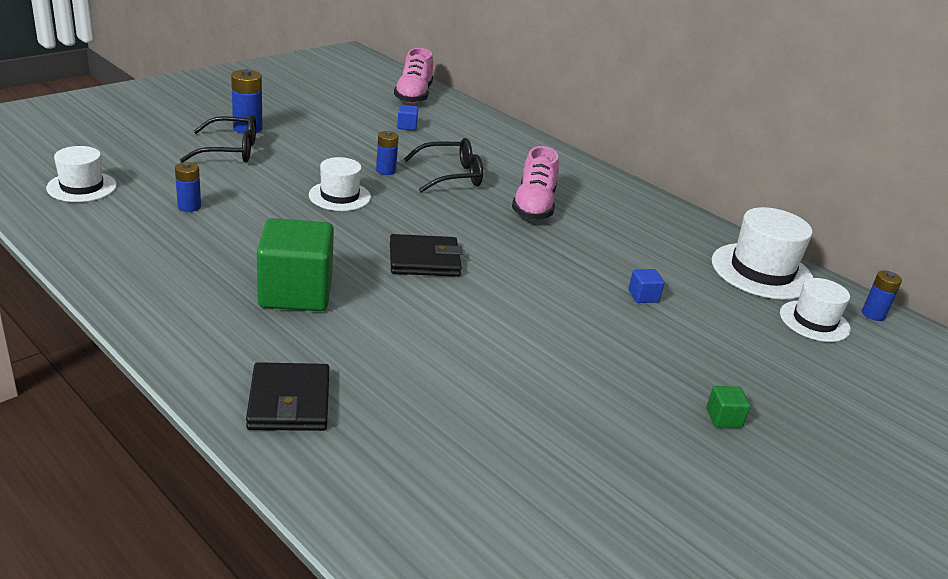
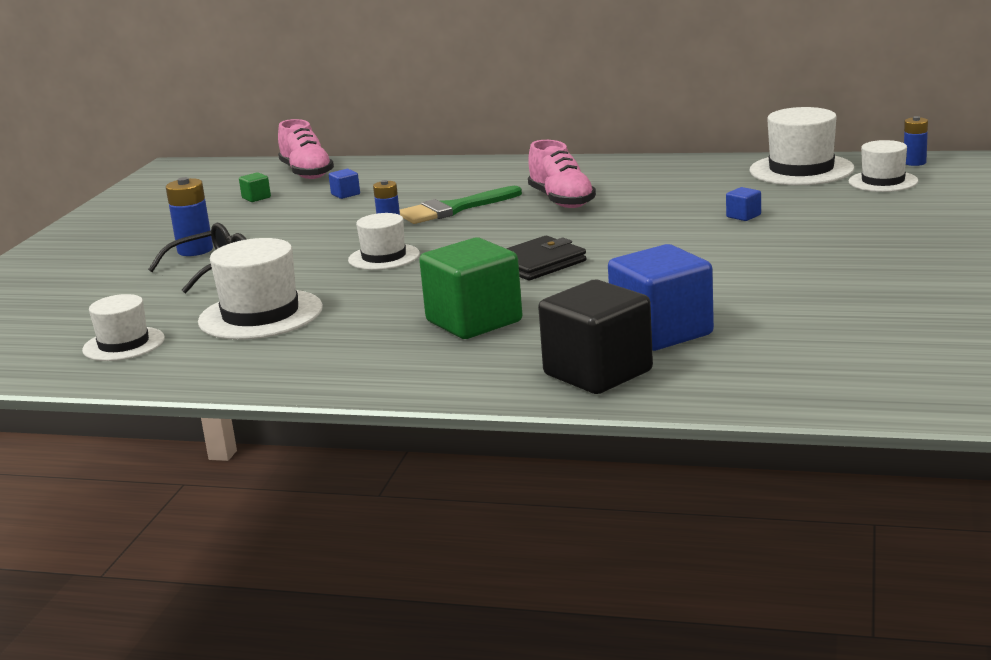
camera: 25 degrees left, 10 degrees down
(189, 206) = (260, 315): blue battery -> white hat
(289, 401) = (598, 373): black wallet -> black cube
(397, 387) = (661, 332): none -> blue cube
(451, 175) = (454, 209): black glasses -> green brush
(723, 418) = (909, 251): green cube -> green cube (256, 198)

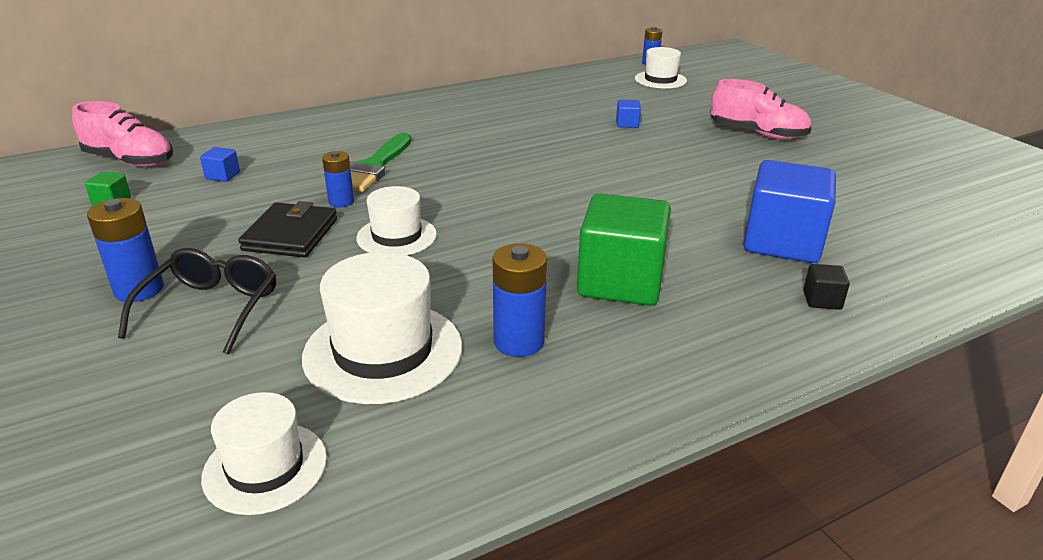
camera: 45 degrees left, 10 degrees up
(341, 333) = (519, 341): none -> blue battery
(538, 263) = (557, 204): black wallet -> black wallet (290, 235)
(561, 201) = (459, 139): pink shoe -> pink shoe (757, 134)
(598, 373) = (822, 300): black cube -> black cube, size x0.41
(801, 170) = (590, 80): white hat -> none

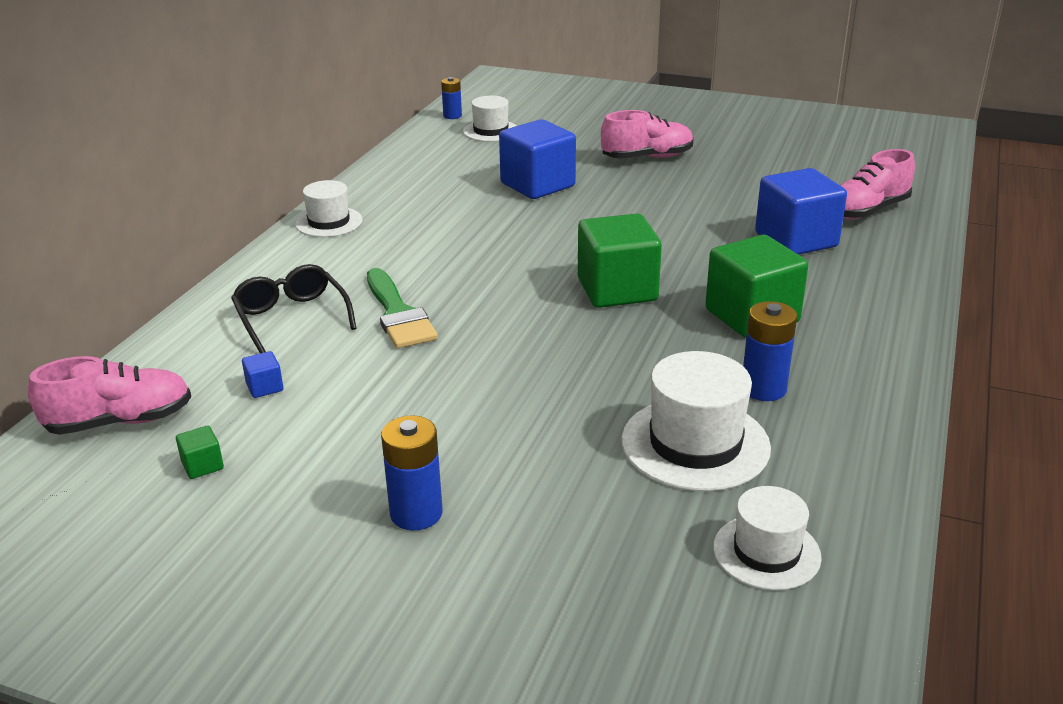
camera: 40 degrees left, 0 degrees up
(211, 308) = (511, 490): black glasses -> black glasses (291, 317)
(290, 235) = (450, 404): black wallet -> none
(341, 202) = (434, 356): blue battery -> none
(396, 236) = (539, 361): white hat -> white hat (329, 222)
(547, 214) = (617, 290): none -> green cube
(627, 124) = (537, 185): blue cube -> blue cube, size x2.45
(822, 300) = (875, 270): black cube -> none
(911, 248) = (867, 211): none -> pink shoe

